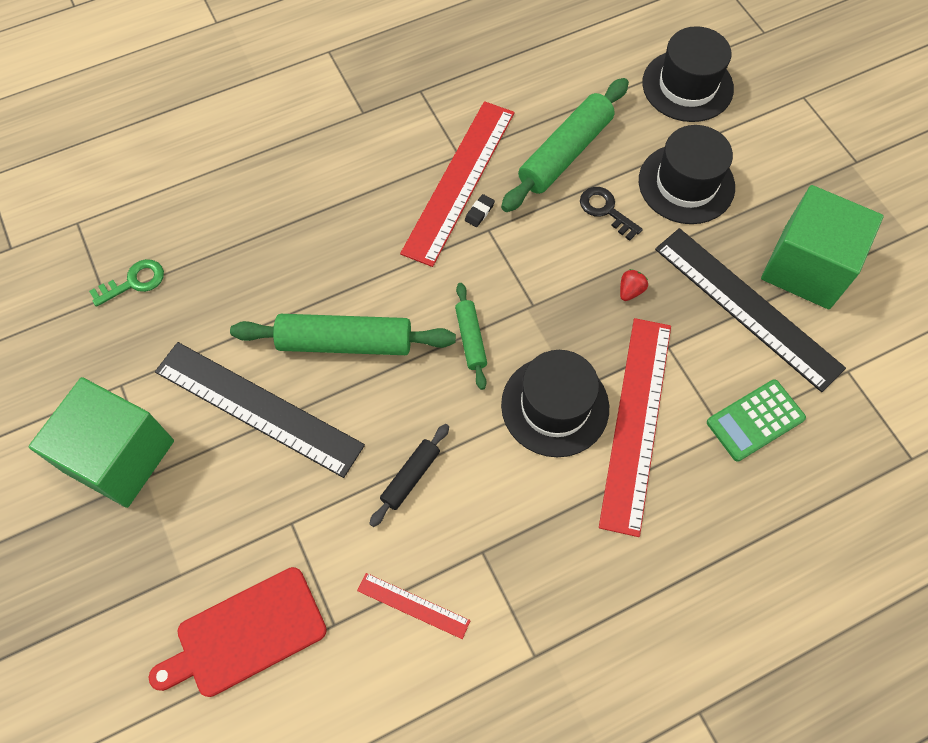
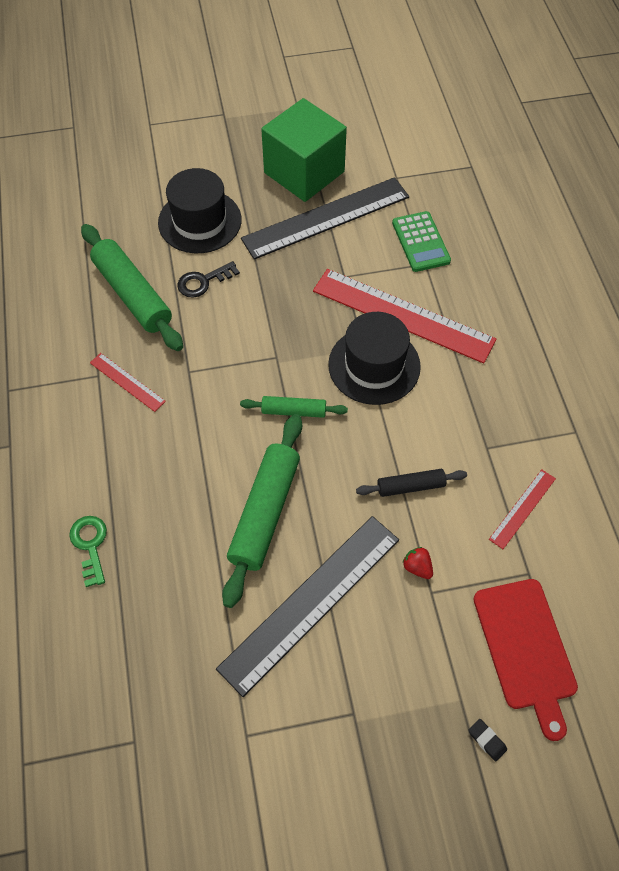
camera: 75 degrees left, 5 degrees down
(119, 456) = (326, 745): green cube -> none
(134, 282) = (126, 707): green key -> green key (90, 545)
(410, 477) = (410, 486): black rolling pin -> black rolling pin turned 60 degrees counterclockwise
(459, 181) = (127, 382): red ruler -> red ruler, size x0.47
(479, 212) = (167, 374): black eraser -> black eraser (487, 740)
(630, 291) = (286, 286): red strawberry -> red strawberry (417, 567)
(687, 86) = (103, 191): black hat -> none

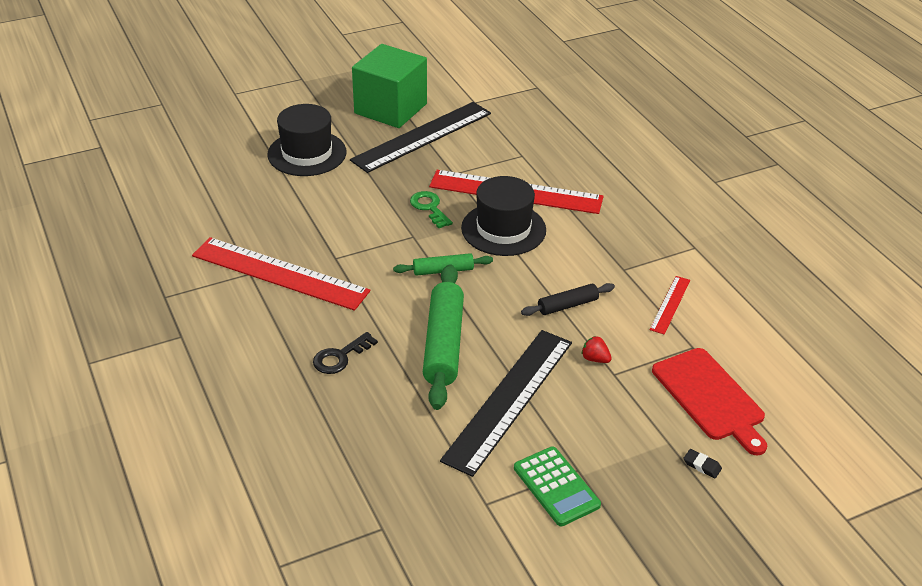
camera: 15 degrees left, 20 degrees down
(90, 545) = (287, 394): green key -> green key (429, 208)
(127, 382) = (279, 273): red ruler -> red ruler, size x2.15
(133, 294) = (262, 212): green rolling pin -> none
(203, 281) = (326, 194): black key -> black key (340, 357)
(421, 242) = (512, 142): green calculator -> green calculator (556, 486)

